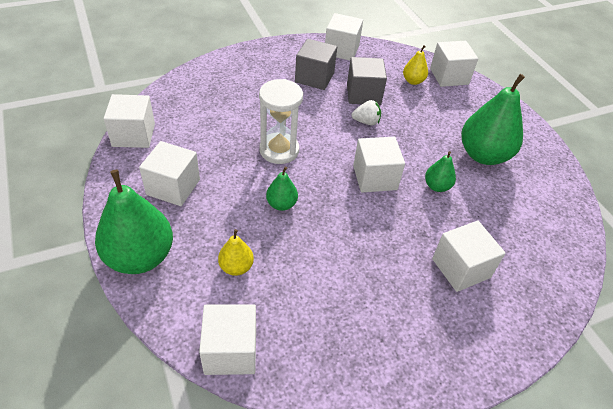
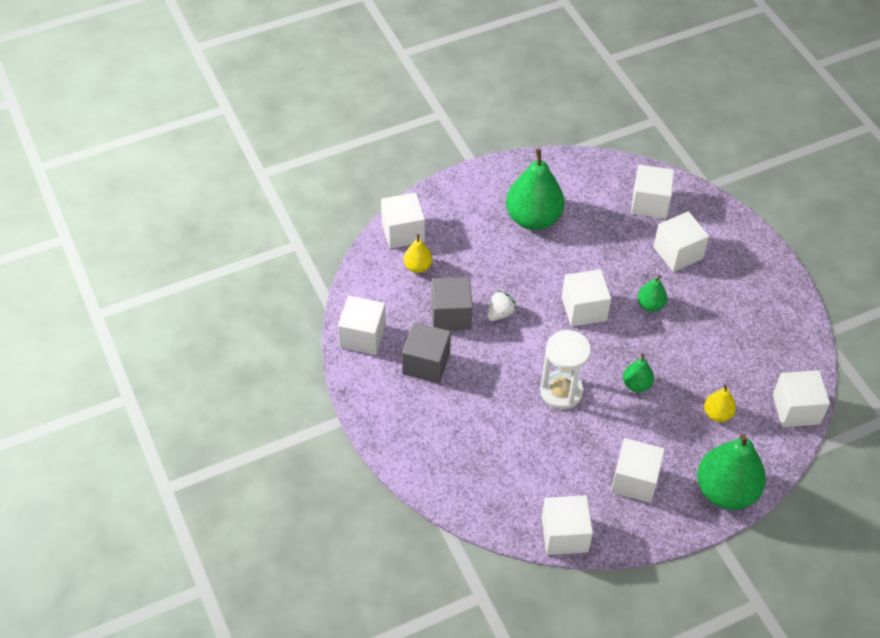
camera: 90 degrees left, 5 degrees up
(366, 122) = (500, 314): white strawberry -> white strawberry turned 45 degrees clockwise
(437, 186) = (585, 260): green pear -> green pear (650, 305)
(530, 253) = (649, 203): none -> white cube

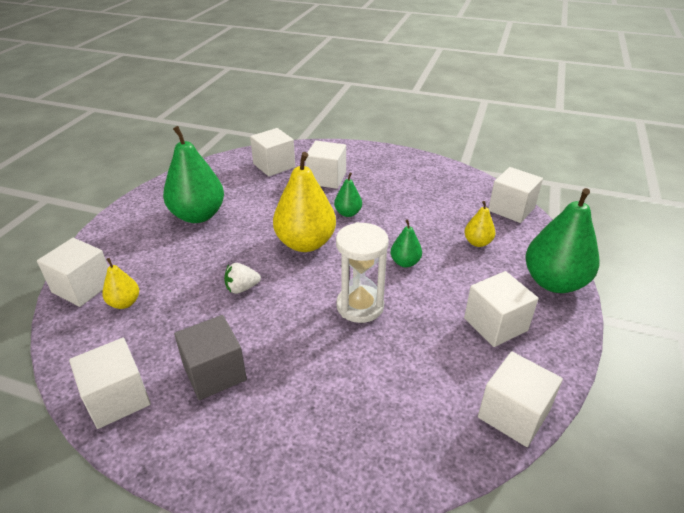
camera: 45 degrees left, 15 degrees down
(451, 315) = (197, 317): grey cube -> none
(500, 314) = (242, 288): white strawberry -> white strawberry turned 105 degrees counterclockwise
(584, 309) = (305, 243): white cube -> yellow pear

